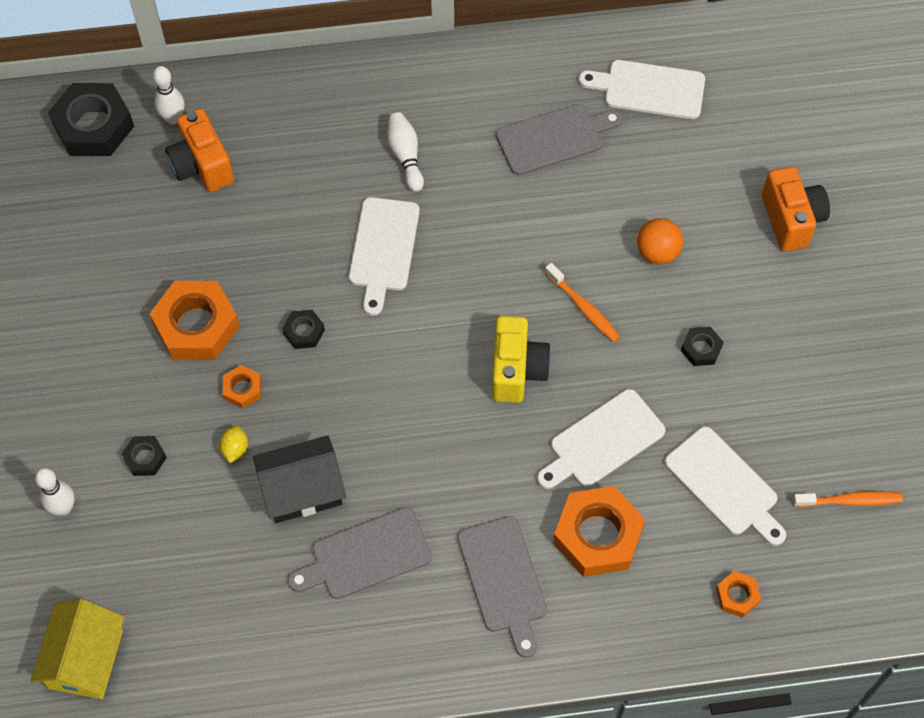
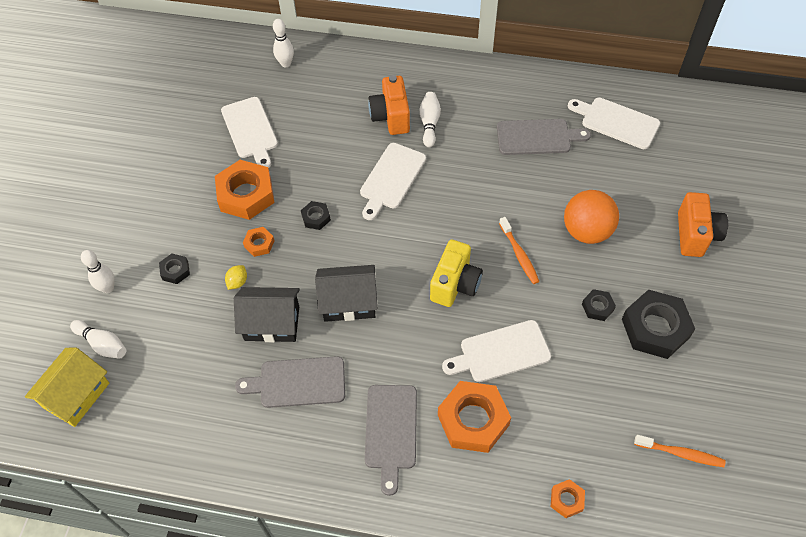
camera: 20 degrees right, 5 degrees down
(90, 583) = (102, 344): none -> white bowling pin
(93, 126) = (233, 56): black nut -> black nut (655, 328)
(202, 166) = (292, 96): orange camera -> orange camera (391, 117)
(390, 433) = (349, 302): none -> black house
(657, 252) = (586, 231): orange ball -> orange ball, size x1.53
(724, 485) = (583, 412): white cutting board -> white cutting board (250, 130)

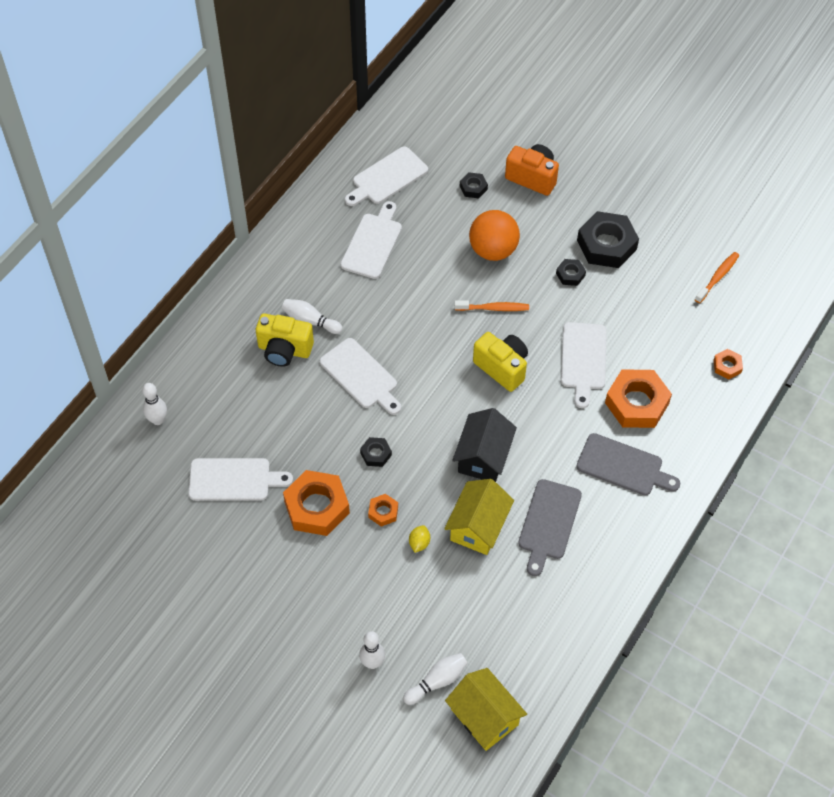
camera: 70 degrees left, 0 degrees up
(175, 271) = (380, 595): black nut -> black nut (473, 188)
(237, 282) = (419, 543): yellow lemon -> yellow lemon turned 60 degrees clockwise
(272, 323) = (478, 526): black house -> yellow house
(391, 117) = (284, 350): orange camera -> yellow camera
(537, 137) = (373, 243): grey cutting board -> white cutting board

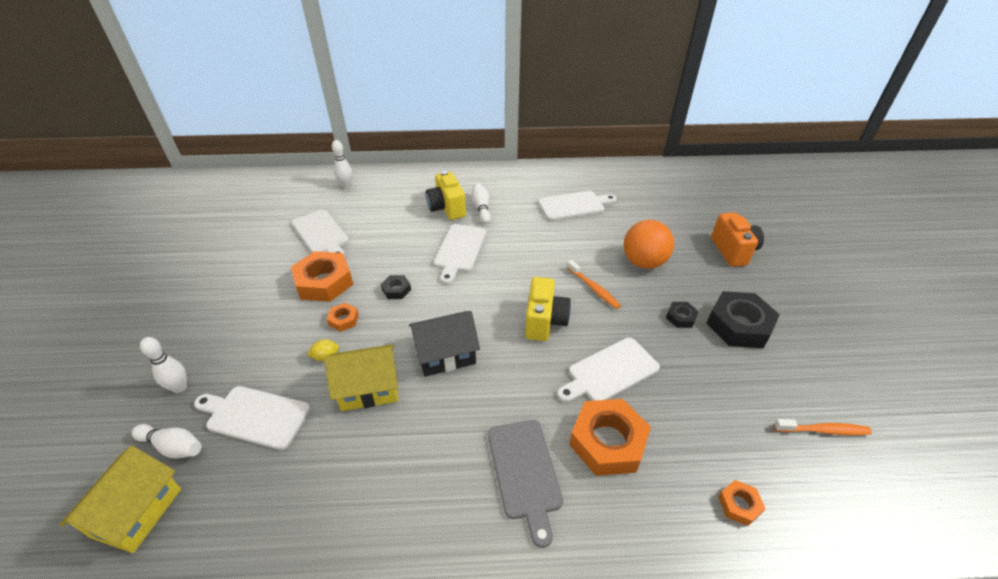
camera: 55 degrees right, 15 degrees down
(387, 177) = (632, 188): white cutting board -> white cutting board (255, 416)
(473, 188) = (680, 227): black nut -> none
(548, 523) = (409, 442): grey cutting board -> none

